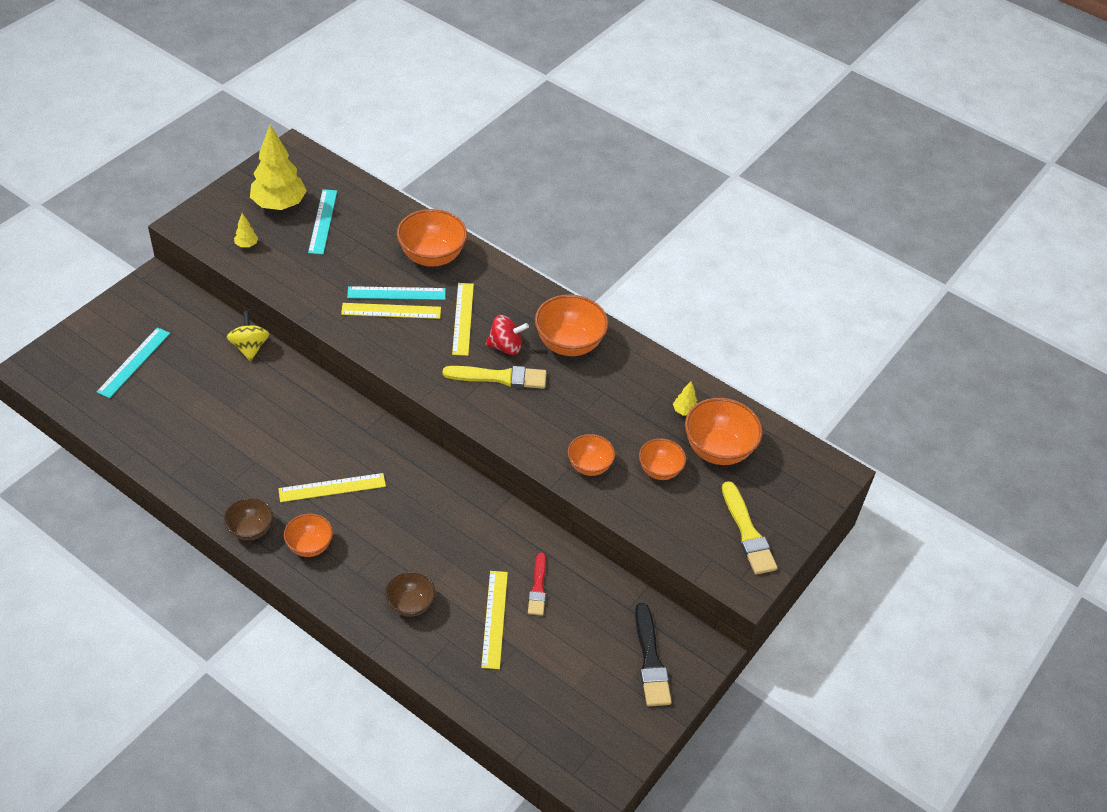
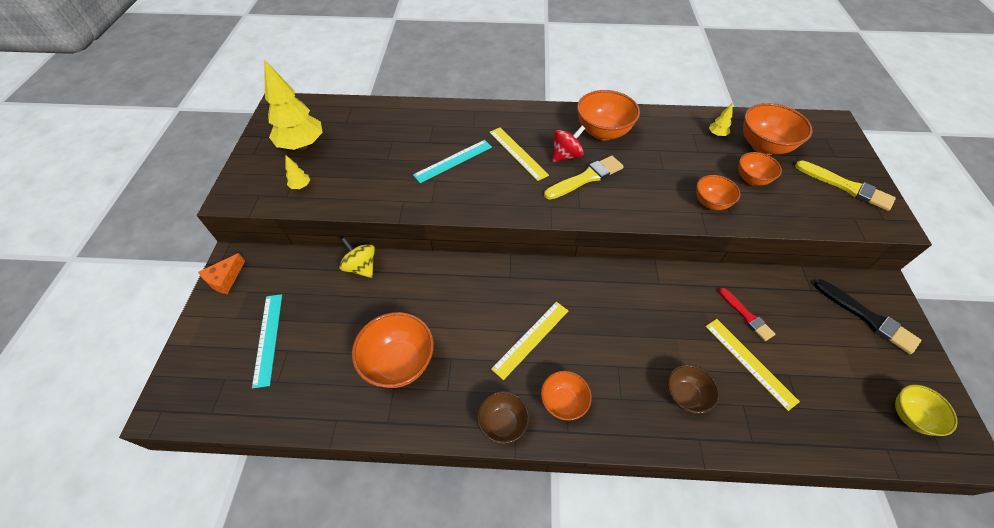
camera: 30 degrees left, 5 degrees up
(137, 294) = (225, 279): none -> orange cheese
(323, 221) = (348, 140): turquoise ruler -> none
(391, 311) = (462, 174): yellow ruler -> none
(432, 256) = (452, 124): orange bowl -> orange bowl (399, 362)
(581, 739) = (910, 416): none -> yellow bowl

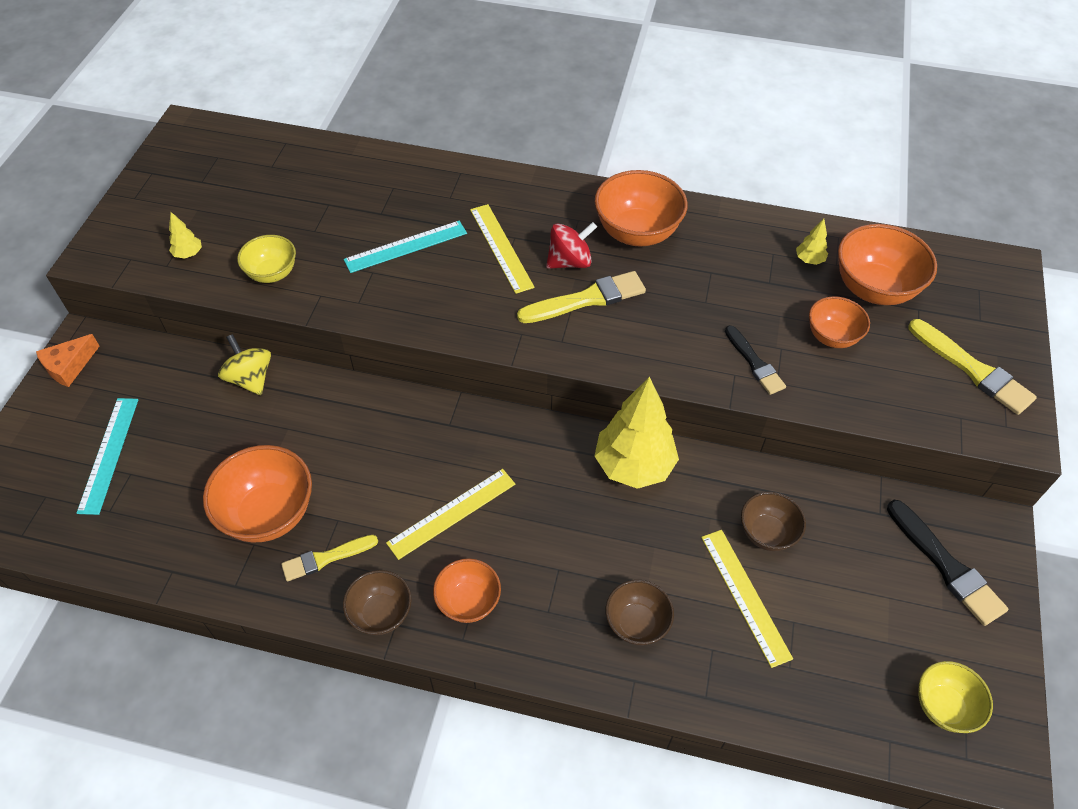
camera: 10 degrees right, 0 degrees up
(302, 145) = (203, 194): yellow tree -> yellow tree (634, 466)
(365, 191) = (272, 273): none -> yellow bowl
(450, 388) = (326, 558): none -> yellow brush
(710, 203) = (754, 363): orange bowl -> black brush
(746, 316) = (767, 533): red brush -> brown bowl

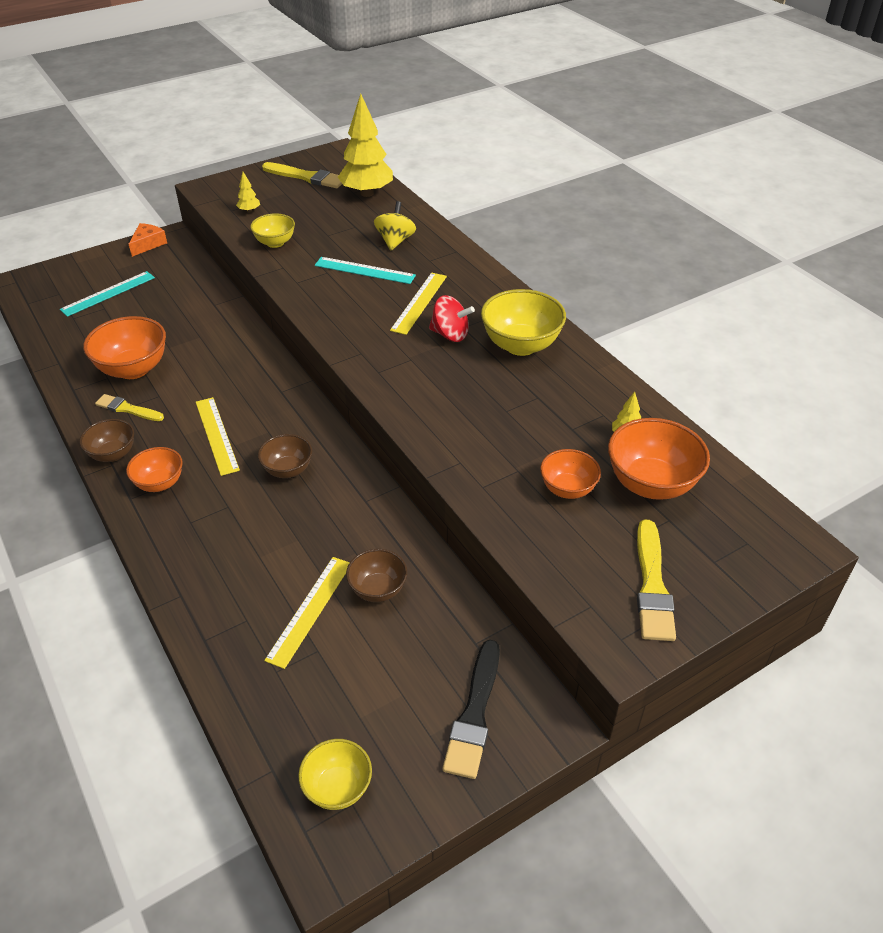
camera: 45 degrees right, 10 degrees down
(69, 366) = (148, 244): orange cheese -> orange cheese turned 120 degrees clockwise
(250, 378) = (217, 302): yellow spinning top -> yellow spinning top (395, 241)
(452, 513) = (216, 435): yellow ruler -> yellow ruler turned 60 degrees clockwise
(586, 299) = (429, 360): yellow brush -> yellow brush (306, 177)
(634, 466) = (352, 488): yellow tree -> yellow tree (367, 193)
(636, 623) = (226, 569): brown bowl -> brown bowl (288, 470)
(637, 232) = (521, 345): orange bowl -> yellow bowl
(754, 363) = (484, 465): black brush -> none

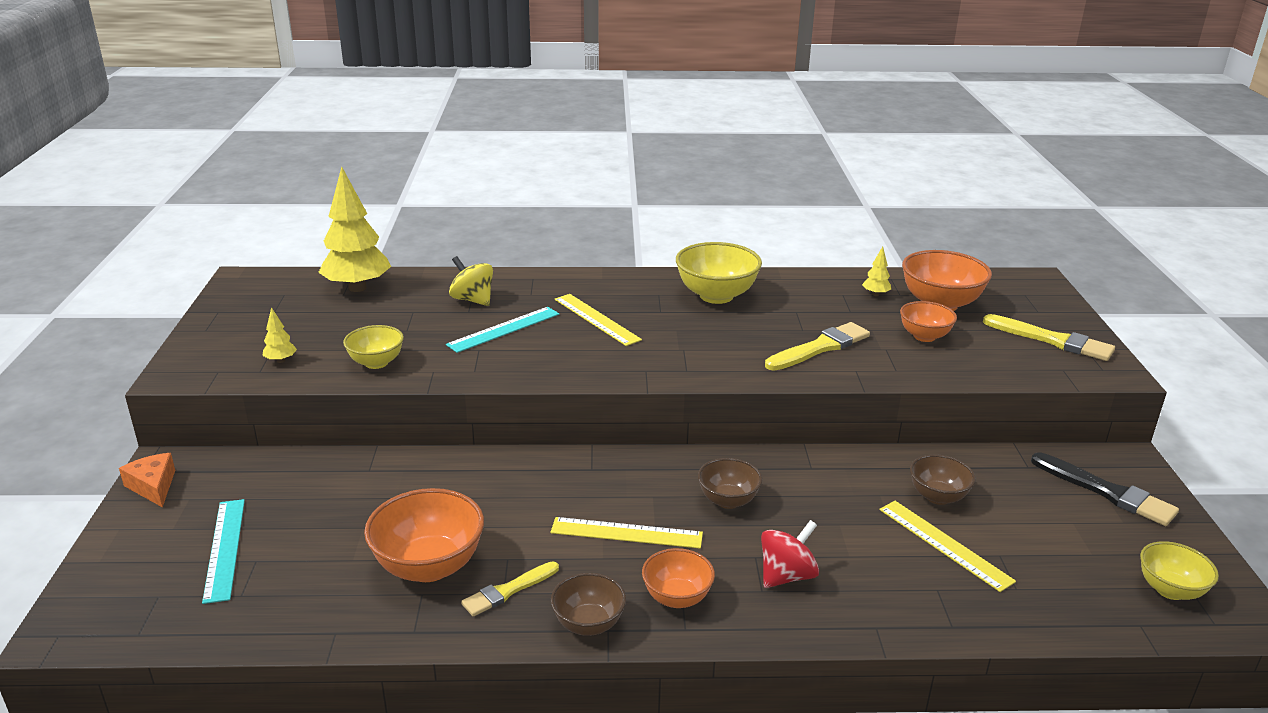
camera: 60 degrees left, 15 degrees down
(306, 177) = (266, 309): yellow brush -> yellow brush (820, 347)
(450, 334) = (665, 320): red spinning top -> red spinning top (786, 576)

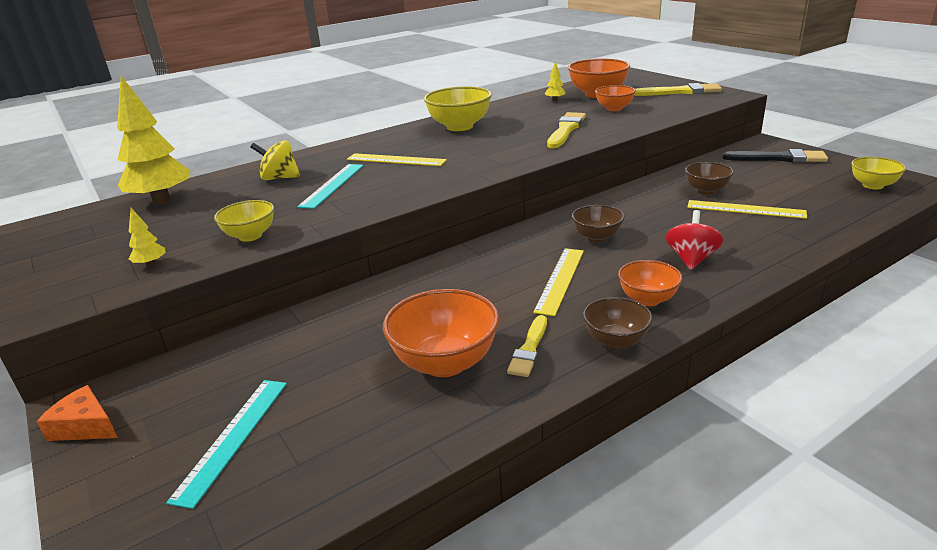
camera: 30 degrees left, 0 degrees up
(225, 549) = (233, 438): turquoise ruler -> turquoise ruler turned 60 degrees clockwise
(626, 533) = (560, 280): yellow ruler -> yellow ruler turned 45 degrees counterclockwise

